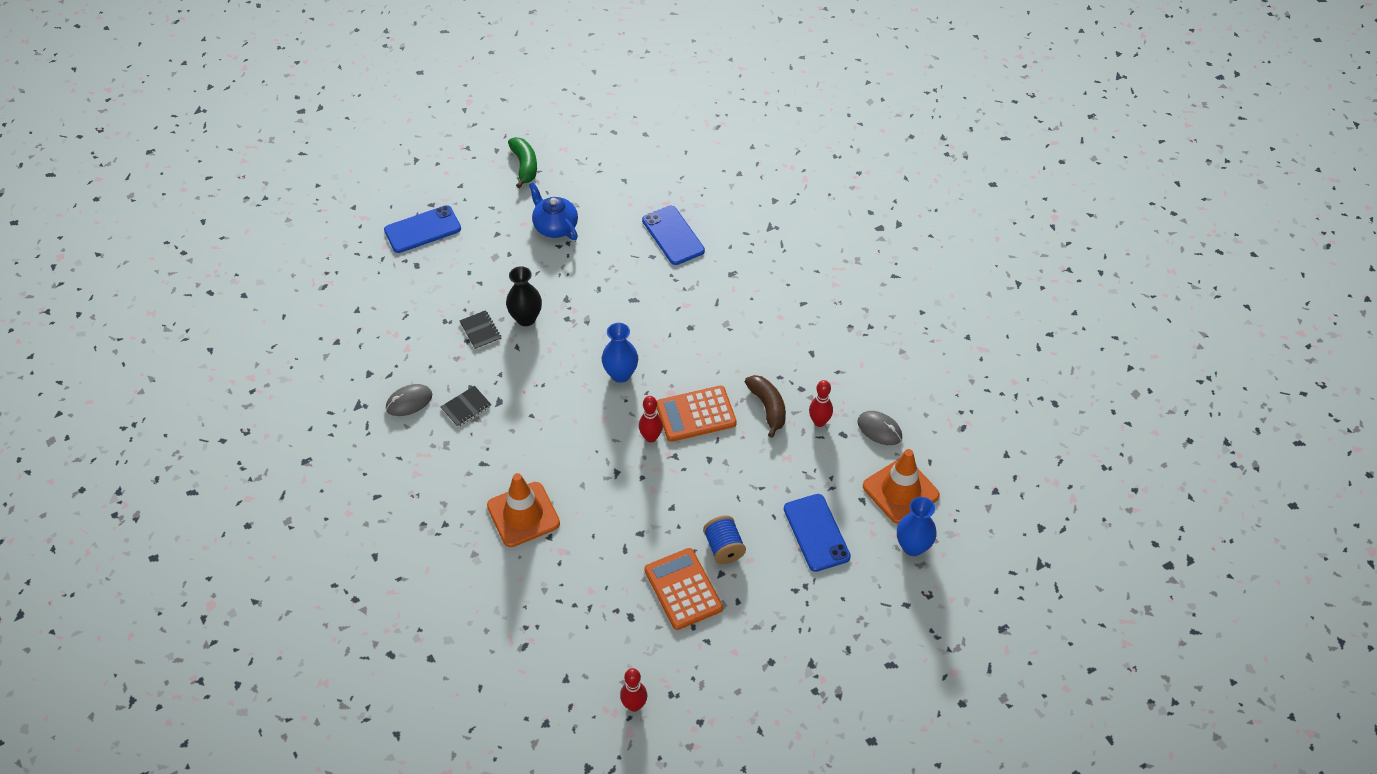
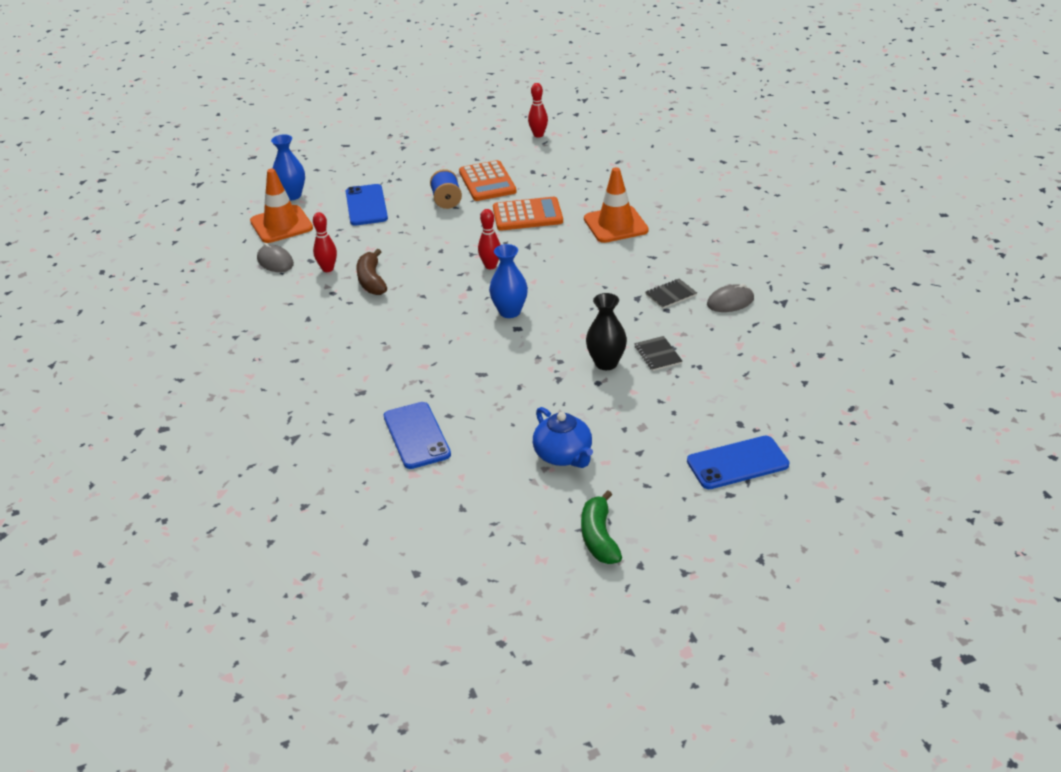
camera: 170 degrees left, 15 degrees down
(696, 414) = (442, 279): orange calculator -> orange calculator (527, 215)

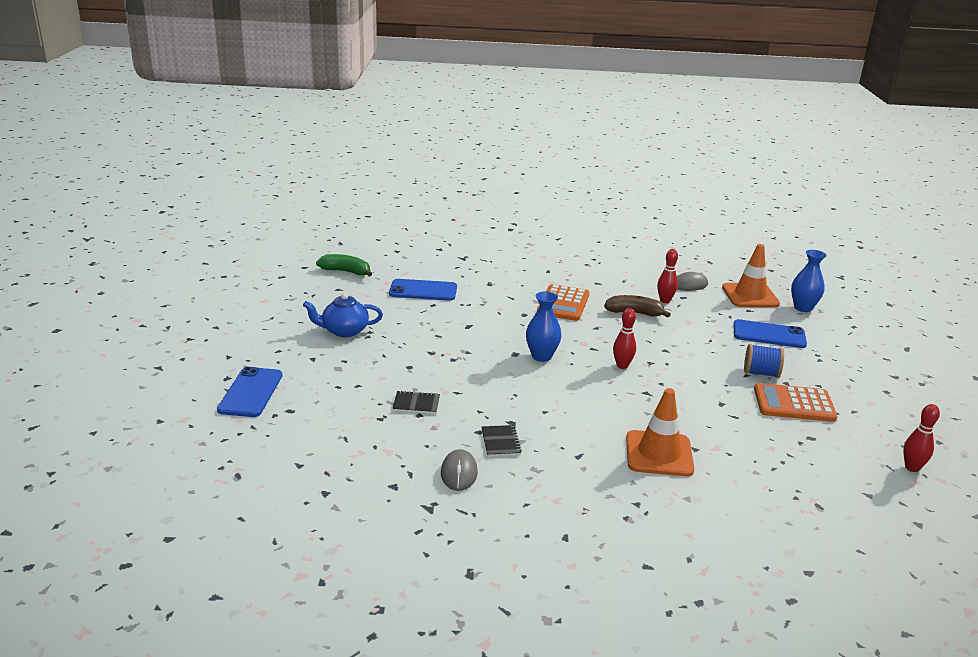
camera: 110 degrees right, 10 degrees down
(527, 215) = (708, 408): orange calculator -> orange calculator (563, 304)
(599, 537) = (256, 321): green banana -> green banana (346, 272)
(606, 363) = (429, 377): black vase -> none

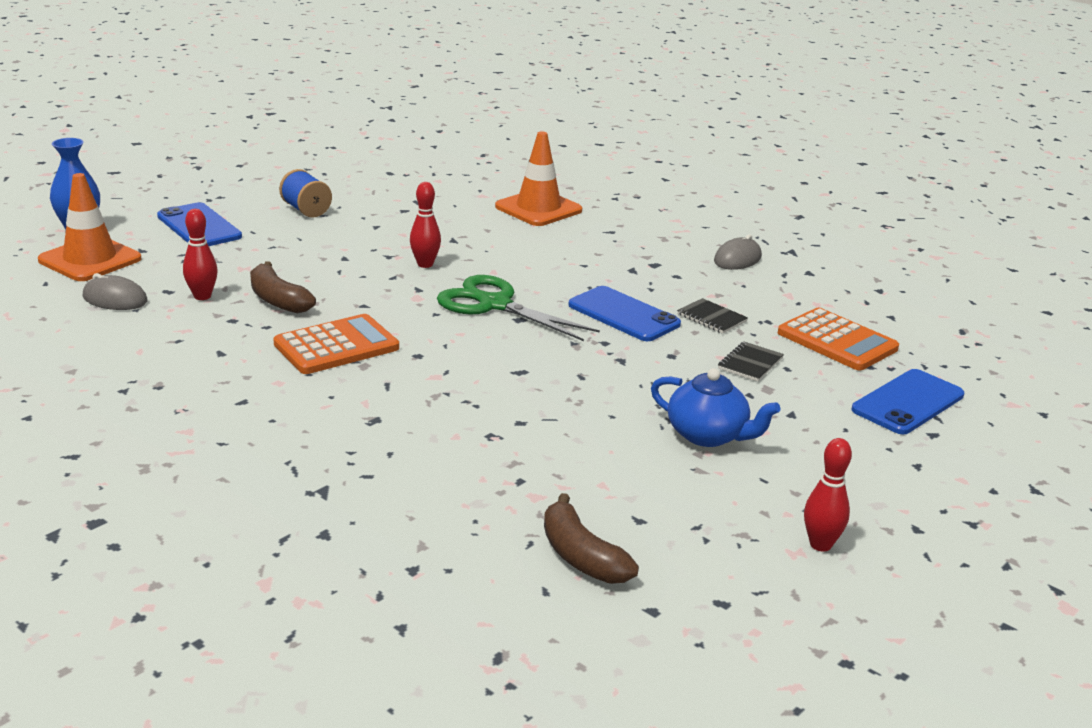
camera: 140 degrees left, 0 degrees up
(346, 272) = (581, 556): green banana -> brown banana
(423, 290) = (499, 452): blue phone -> blue phone (623, 315)
(500, 442) = (667, 262): black notebook -> black notebook (750, 363)
(541, 356) = (494, 304): blue vase -> green scissors
(794, 404) = (342, 188): orange calculator -> orange calculator (837, 341)
(912, 468) = (364, 141): red bowling pin -> red bowling pin (820, 545)

